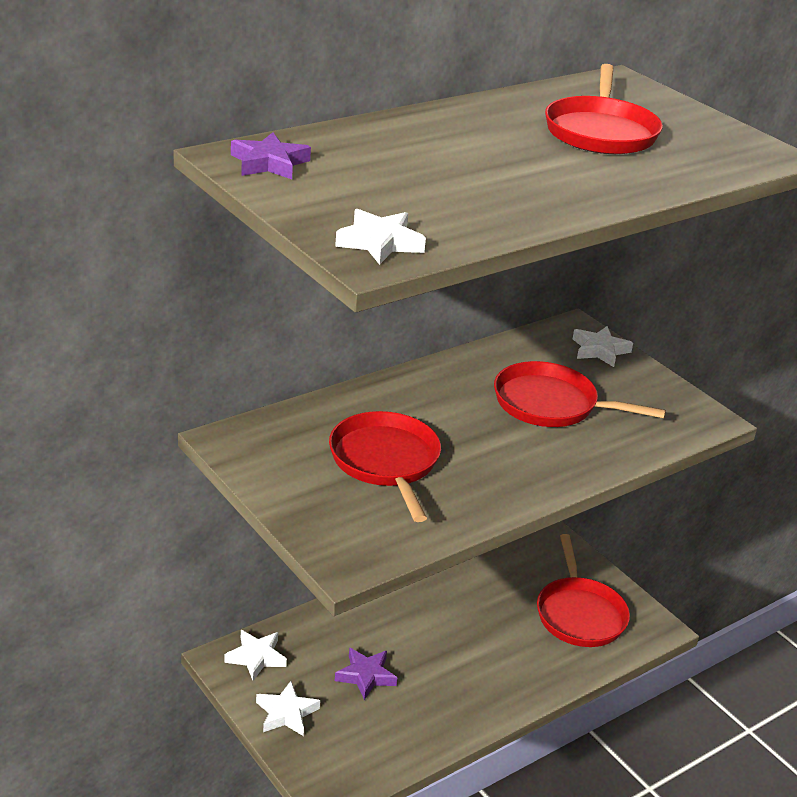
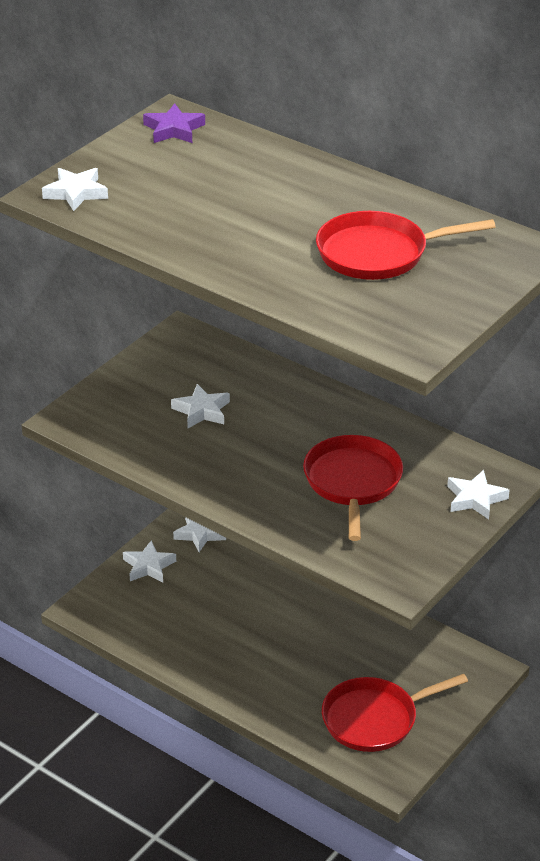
camera: 75 degrees right, 5 degrees up
(366, 676) = (213, 599): purple star -> none
(386, 462) = (202, 411): red pan -> white star

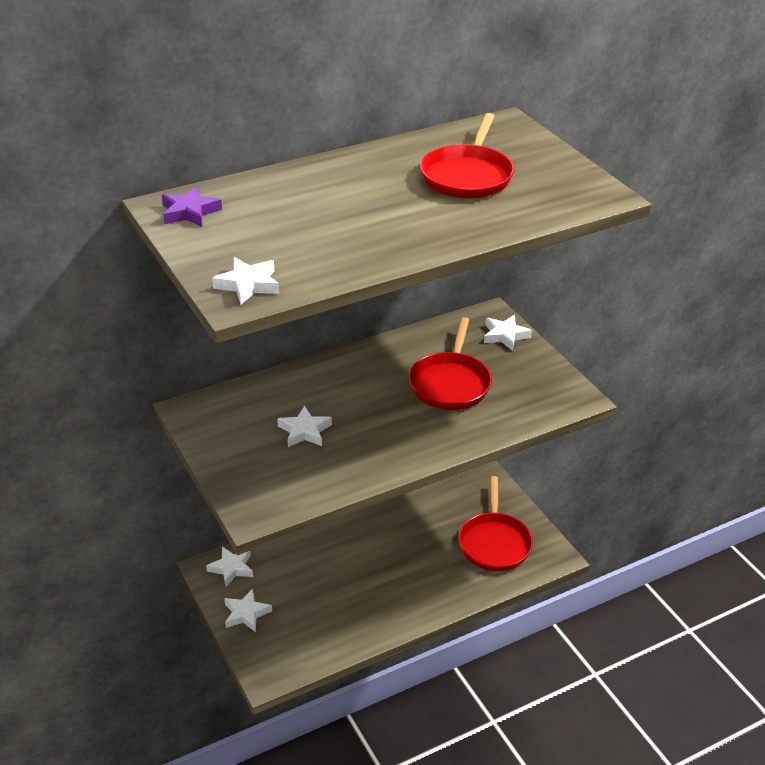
camera: 65 degrees left, 0 degrees up
(352, 482) = (450, 383): red pan -> red pan turned 105 degrees counterclockwise

